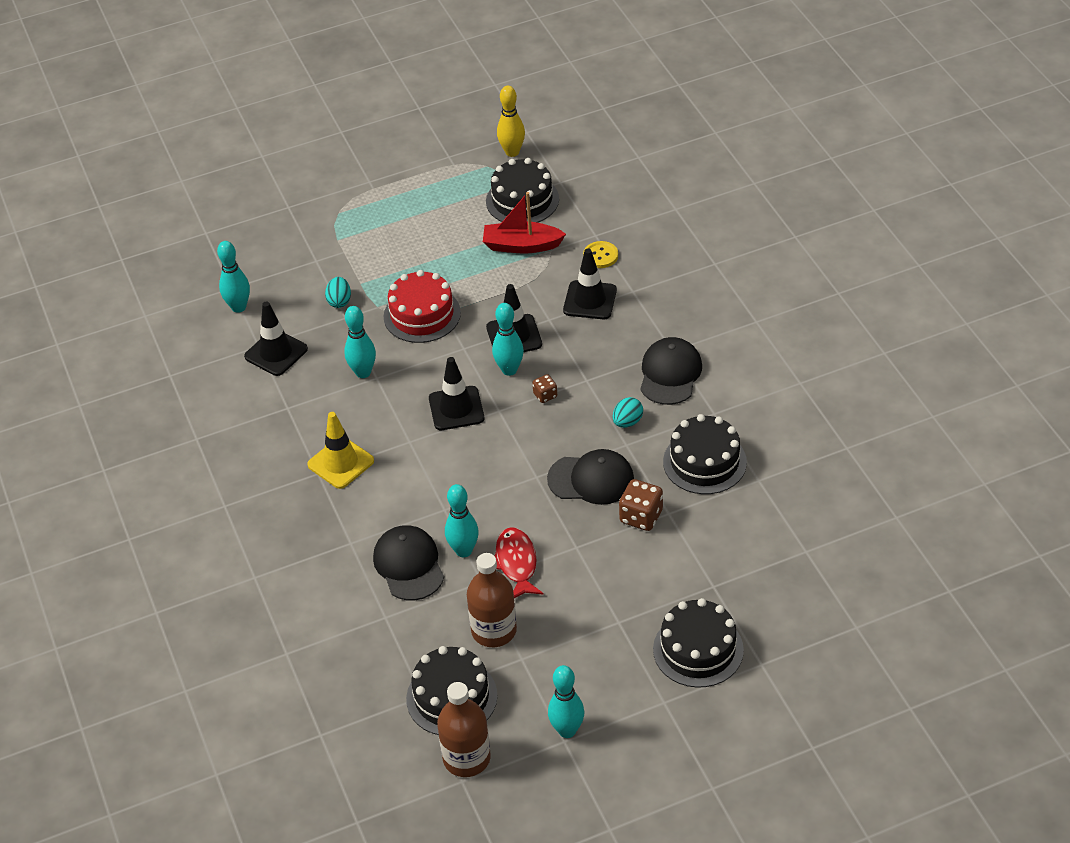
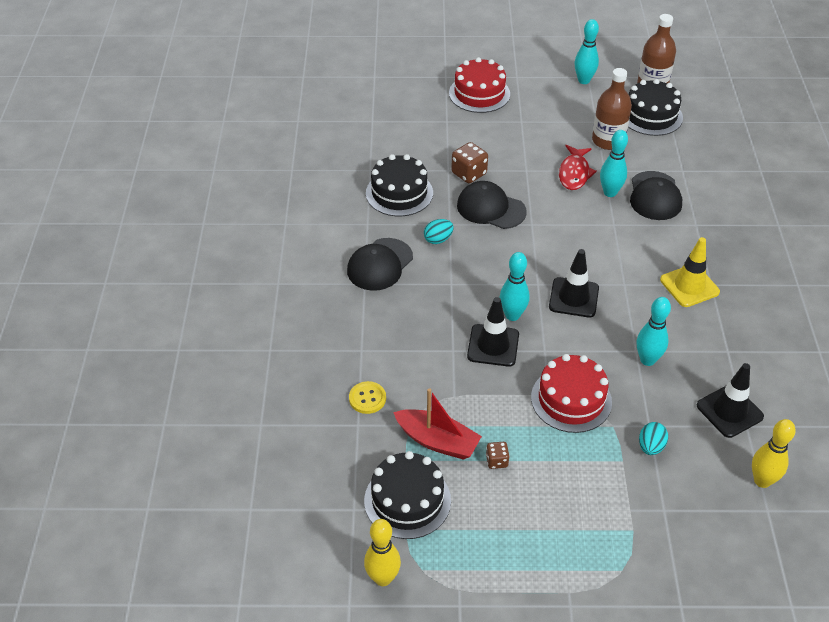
camera: 160 degrees left, 0 degrees up
(239, 307) = (762, 481): turquoise bowling pin -> yellow bowling pin
(545, 395) = (492, 283): brown dice -> brown dice (496, 461)
(590, 300) = (405, 355): black traffic cone -> none
(698, 649) = (479, 93): black cake -> red cake

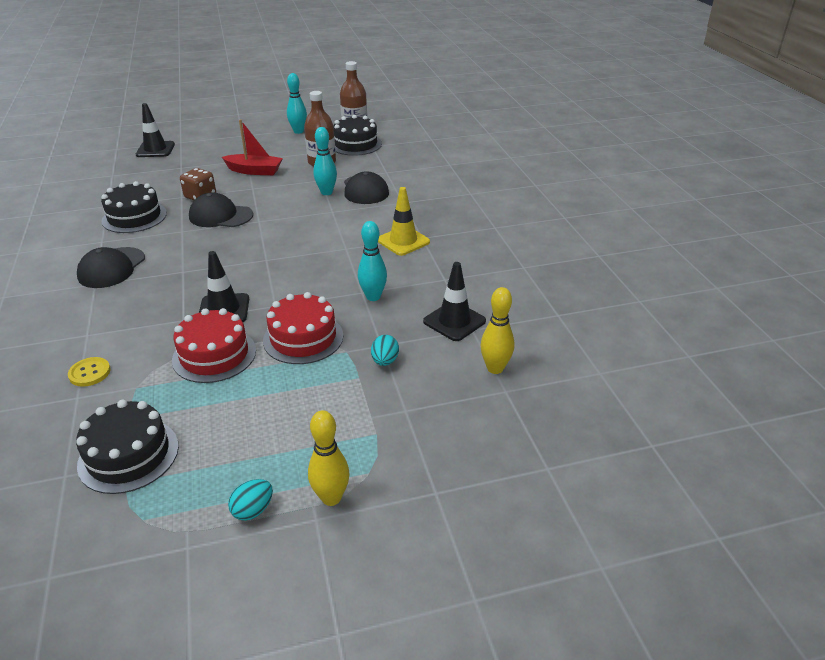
camera: 15 degrees left, 10 degrees down
(383, 578) = (94, 538): yellow bowling pin -> yellow bowling pin (331, 498)
(437, 441) = (165, 396): red boat -> red boat (254, 171)
(438, 239) = (170, 243): turquoise egg -> turquoise egg (253, 510)
(479, 93) = (210, 148): red cake -> red cake (214, 355)
(496, 461) = (229, 401): brown dice -> none
(512, 315) = (242, 285): turquoise bowling pin -> none
(573, 298) = (300, 264): black traffic cone -> black traffic cone (155, 150)
(574, 173) = (295, 185): red fish -> none

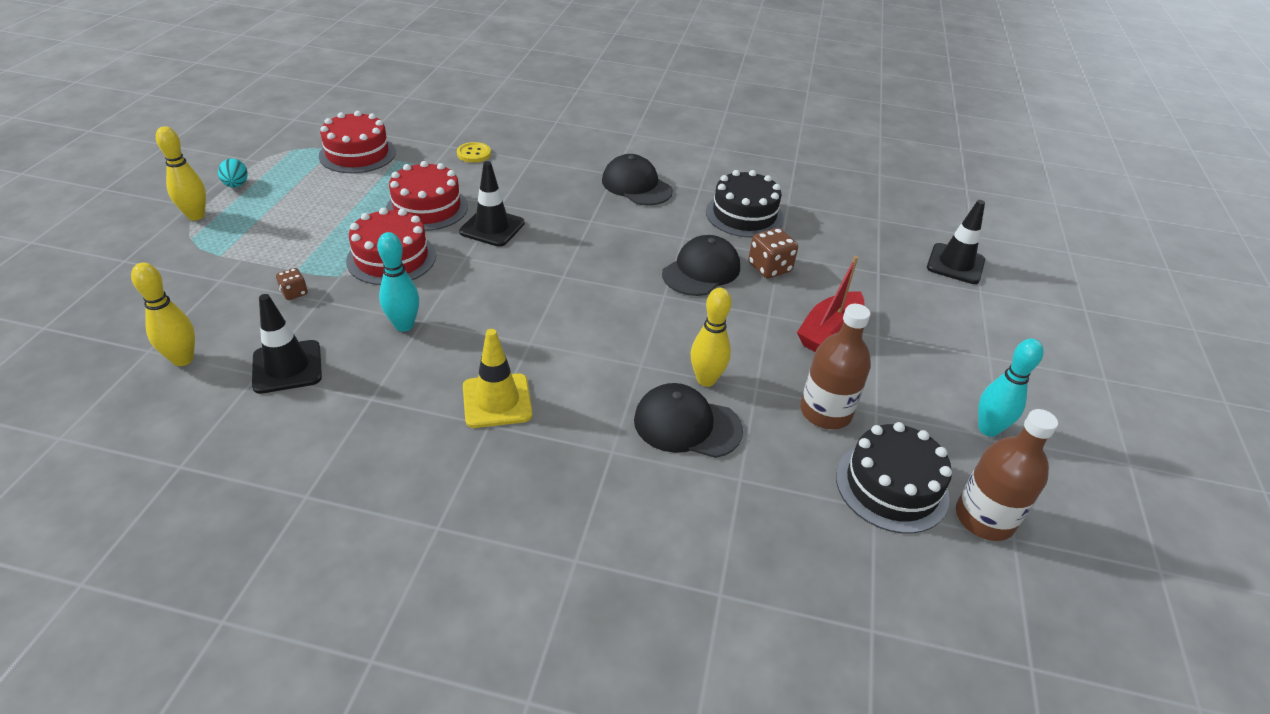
camera: 115 degrees right, 5 degrees up
(128, 455) = (357, 154): black cake -> red cake
(326, 192) = (706, 380): turquoise bowling pin -> yellow bowling pin
(385, 361) = (294, 293): turquoise egg -> brown dice

